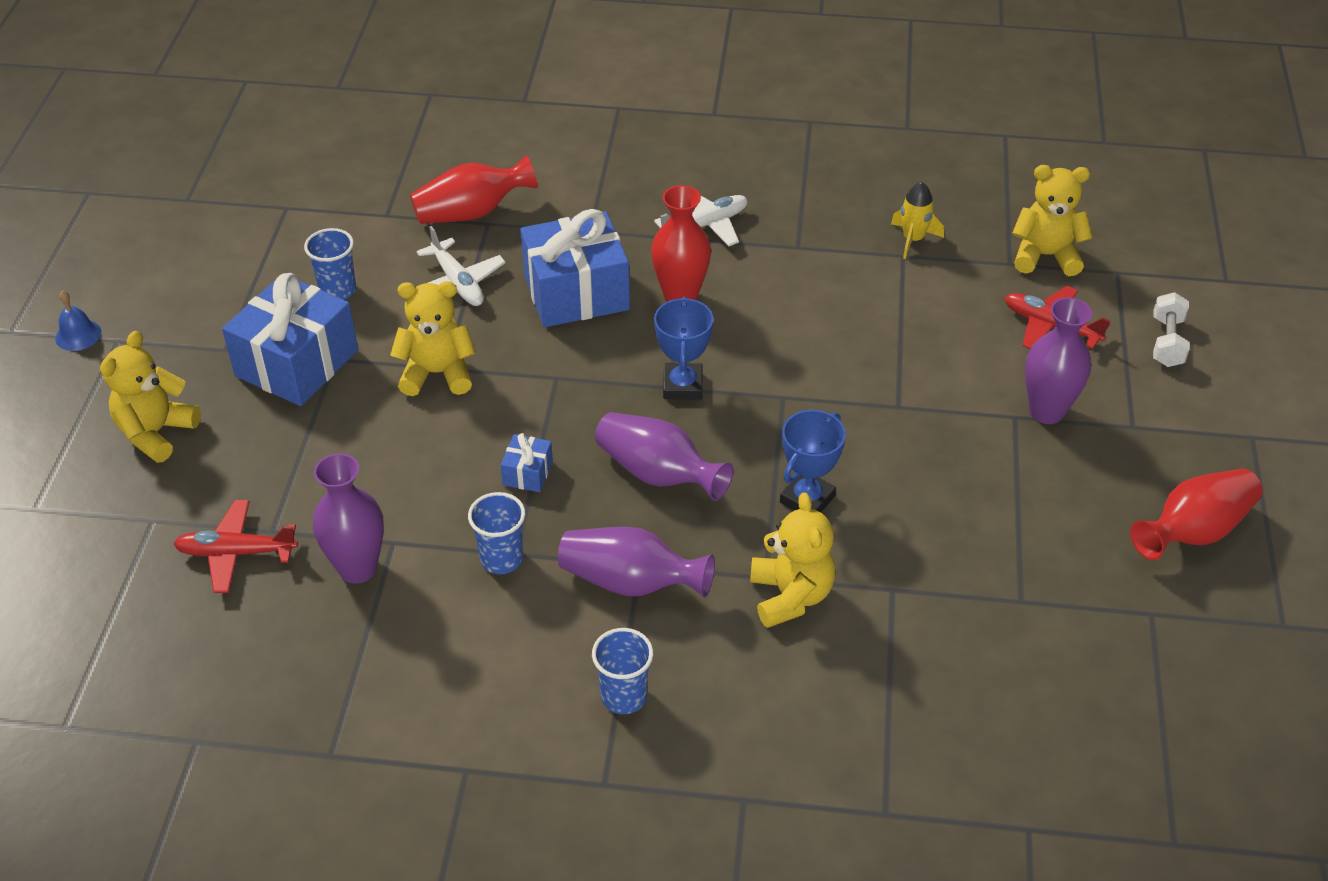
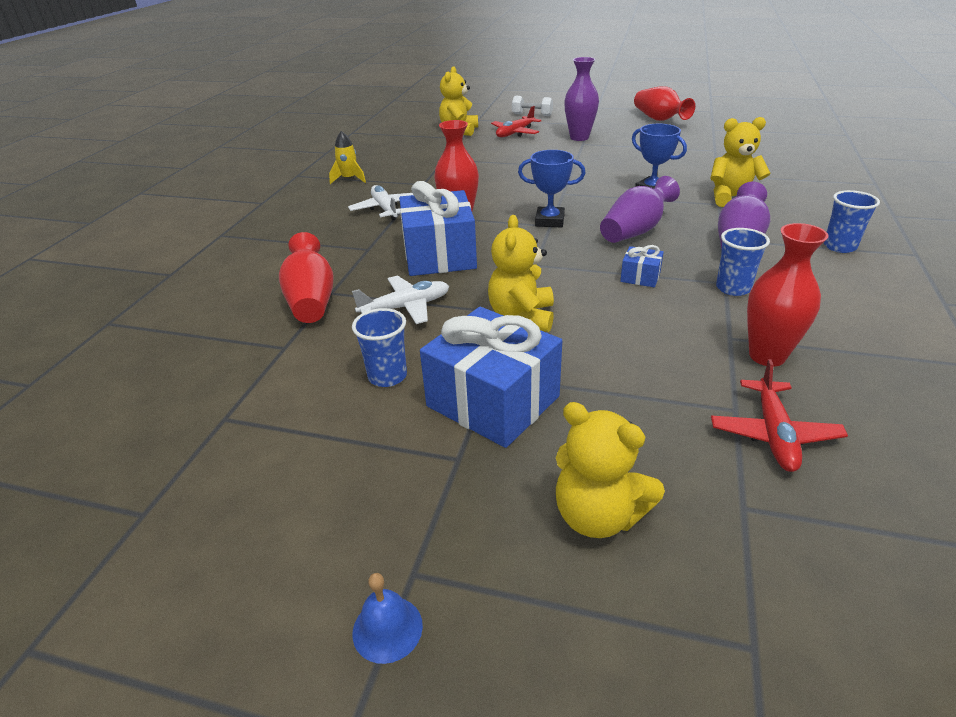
camera: 80 degrees left, 10 degrees down
(358, 568) = (767, 356): purple vase -> red vase
(913, 239) = (431, 156): yellow rocket -> yellow rocket (349, 179)

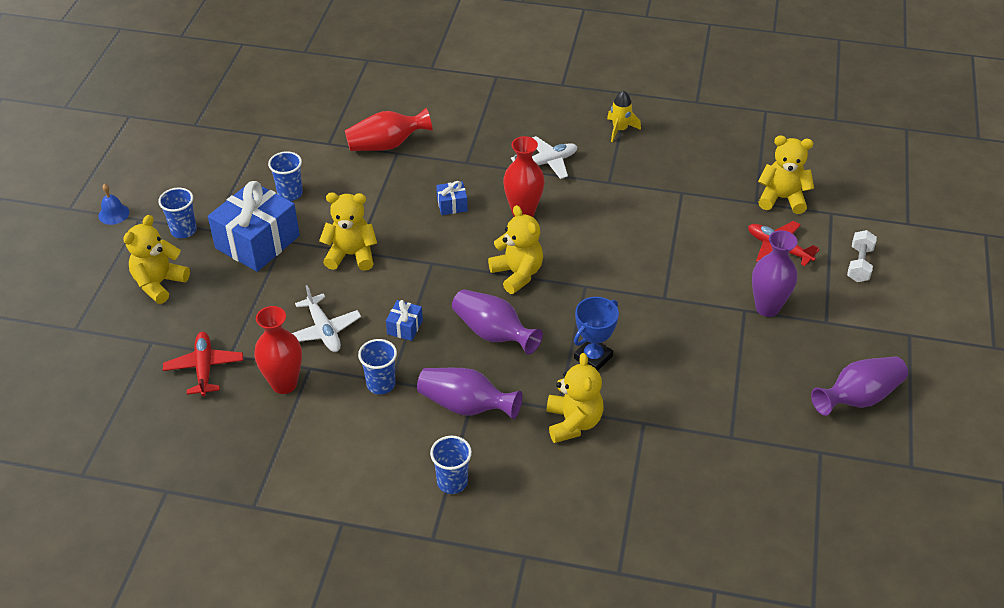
camera: 85 degrees right, 10 degrees up
(406, 307) = (372, 193): white plane -> white plane (323, 330)
(439, 255) = (452, 205): blue gift -> blue gift, size x0.44
(456, 496) = (183, 230): none -> blue cup
(549, 221) = (517, 274): blue trophy -> yellow teddy bear
(659, 119) = (858, 397): red vase -> purple vase
(773, 434) = (204, 368): red plane -> red plane turned 75 degrees clockwise

